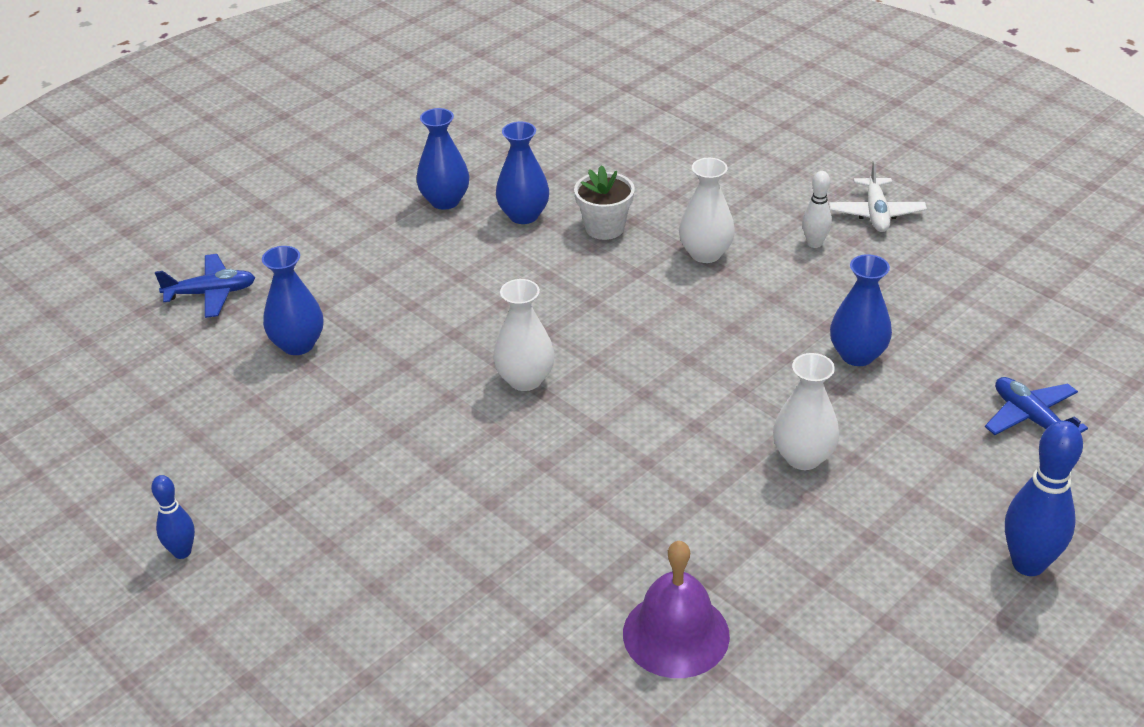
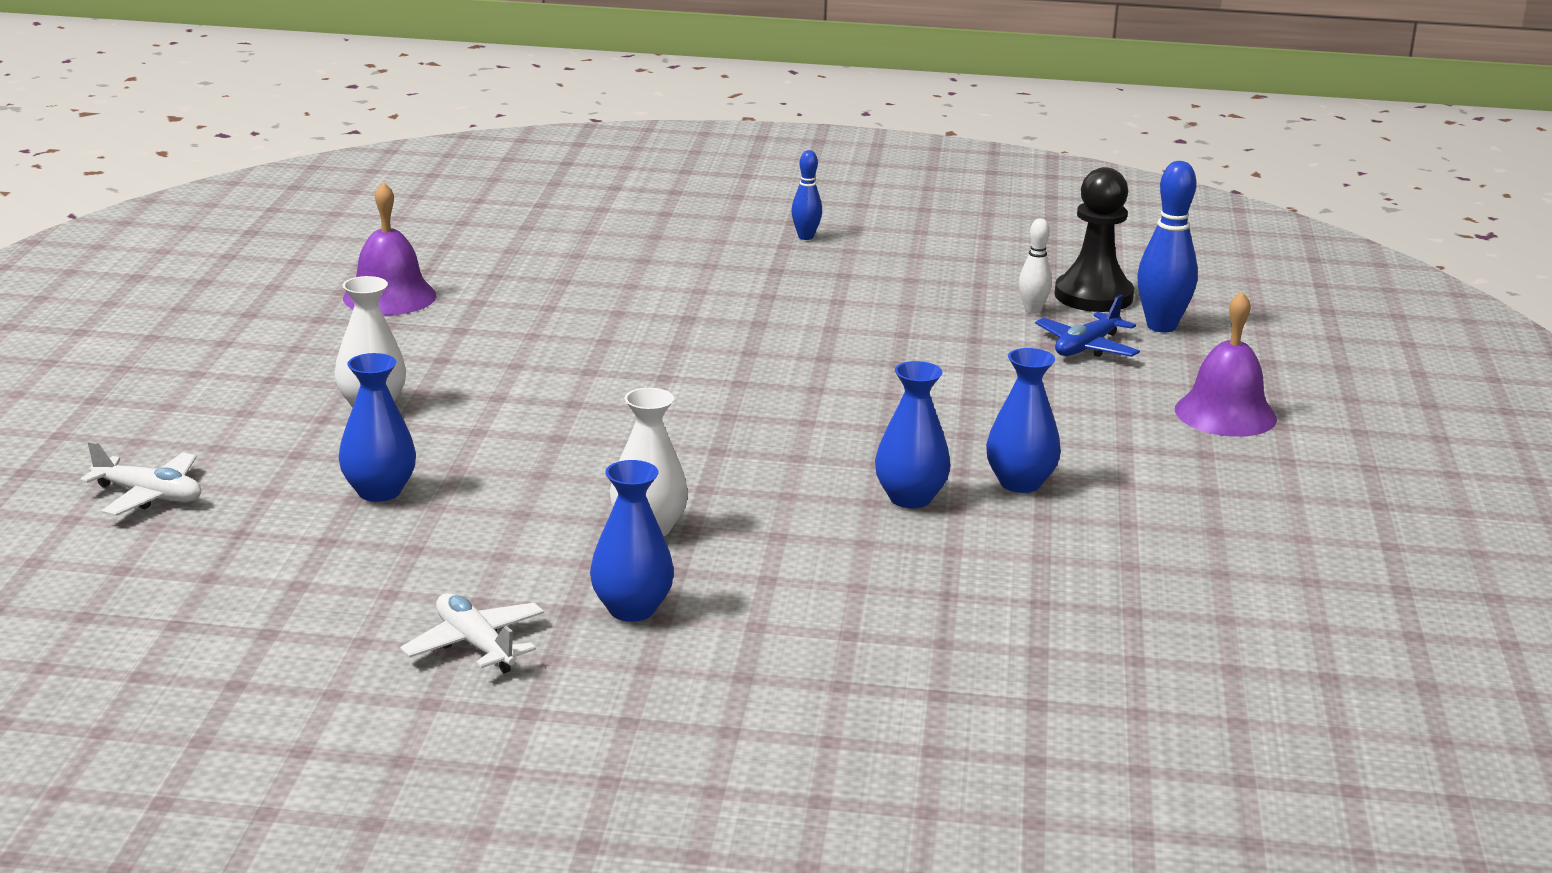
camera: 140 degrees right, 15 degrees down
(105, 346) = (1093, 296): none -> black pawn
(239, 201) = (1225, 414): none -> purple bell
(298, 344) = (940, 342): blue vase -> blue vase (632, 609)
(525, 379) = (697, 379): white vase -> none
(604, 228) = (800, 516): white flower pot -> none
(814, 243) = (526, 582): white bowling pin -> white bowling pin (1032, 310)
(1028, 564) = (111, 400): blue bowling pin -> blue bowling pin (1161, 326)
(1031, 419) = (149, 496): blue plane -> white plane

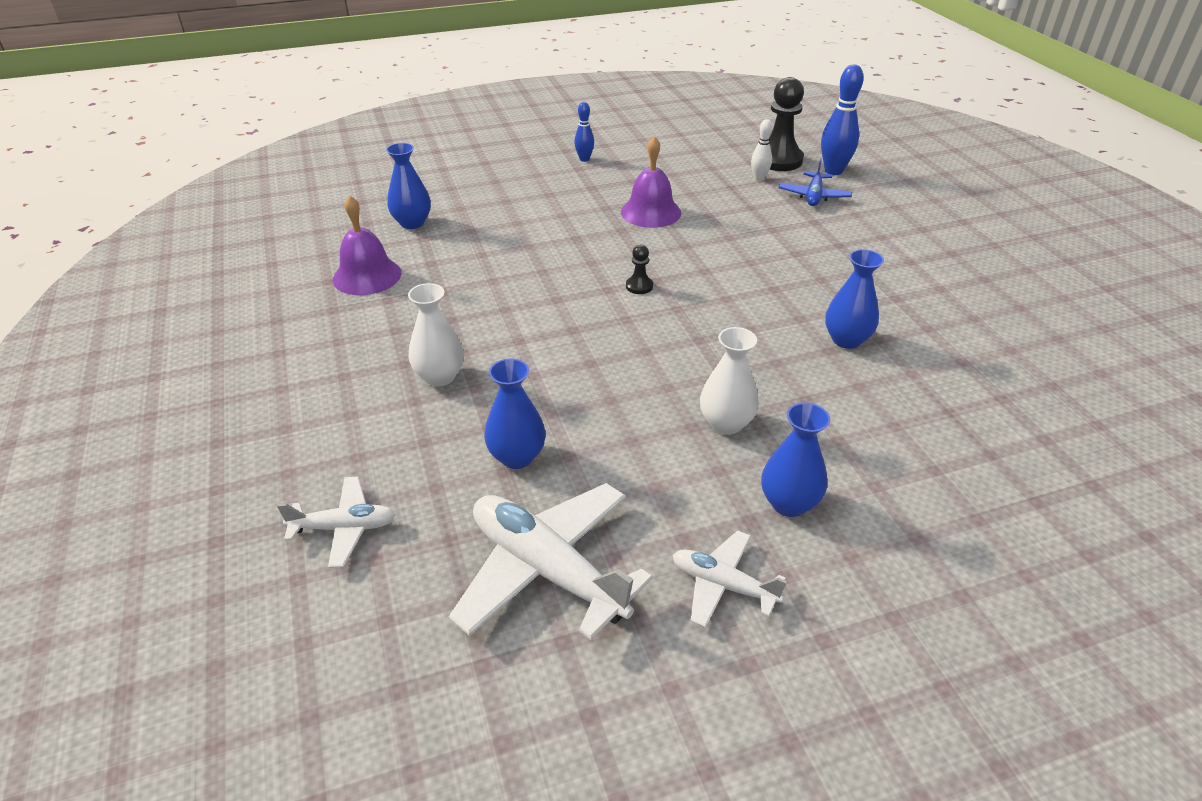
camera: 25 degrees left, 15 degrees up
(310, 581) = (547, 570): none -> white plane
(708, 383) = (639, 286): none -> black pawn
(1020, 483) = (889, 306): blue vase -> blue vase (412, 223)
(1225, 414) = (930, 221): purple bell -> purple bell (651, 212)

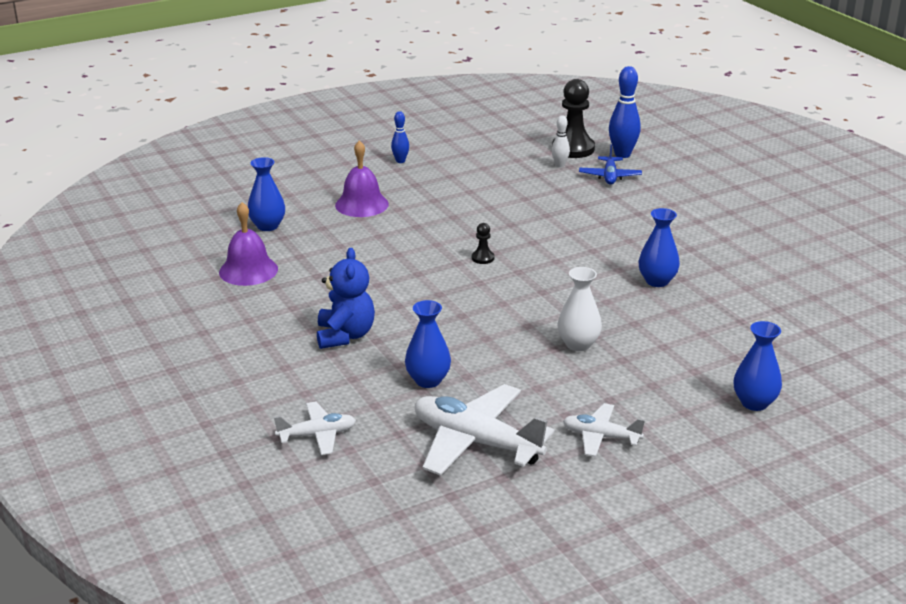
camera: 10 degrees left, 10 degrees down
(440, 376) = (345, 336): white vase -> blue teddy bear
(651, 212) = (474, 200): purple bell -> purple bell (361, 204)
(789, 503) = (635, 387): blue vase -> blue vase (754, 403)

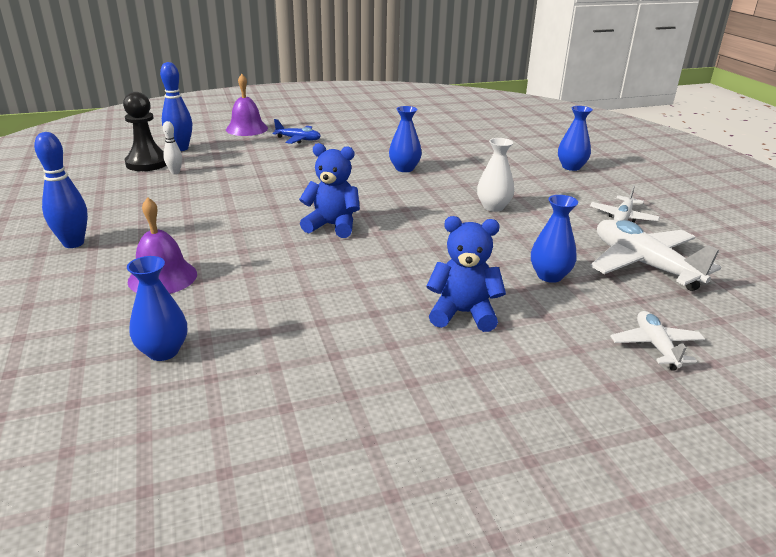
camera: 80 degrees left, 0 degrees up
(248, 270) = (281, 375): purple bell -> purple bell (247, 129)
(400, 161) = (73, 243): blue bowling pin -> blue bowling pin, size x1.76
(476, 442) = (643, 264): white plane -> white plane turned 105 degrees clockwise
(483, 258) = (332, 226): black pawn -> blue teddy bear
(610, 176) = (217, 158): blue plane -> blue plane (298, 139)

